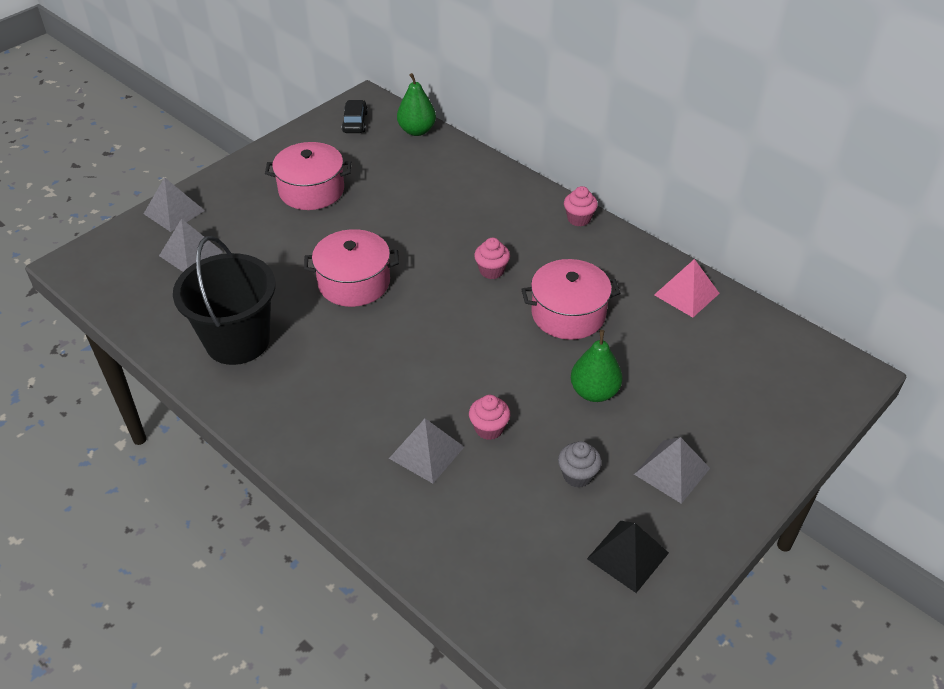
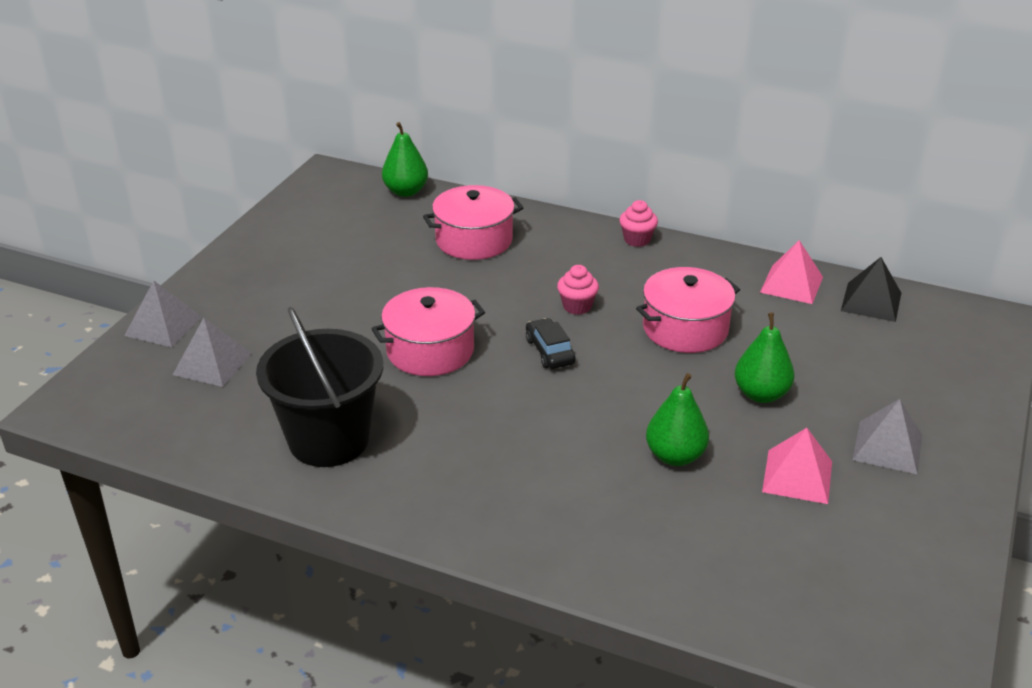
camera: 20 degrees left, 10 degrees down
(311, 190) = (320, 271): pink pot -> pink pot (474, 240)
(355, 122) = (329, 196): black car -> black car (550, 351)
(426, 452) = (622, 496): grey pyramid -> none
(489, 429) = (675, 456): pink cupcake -> green pear
(577, 475) = (797, 476): grey cupcake -> pink pyramid
(627, 555) = (898, 537): black pyramid -> black pyramid (871, 302)

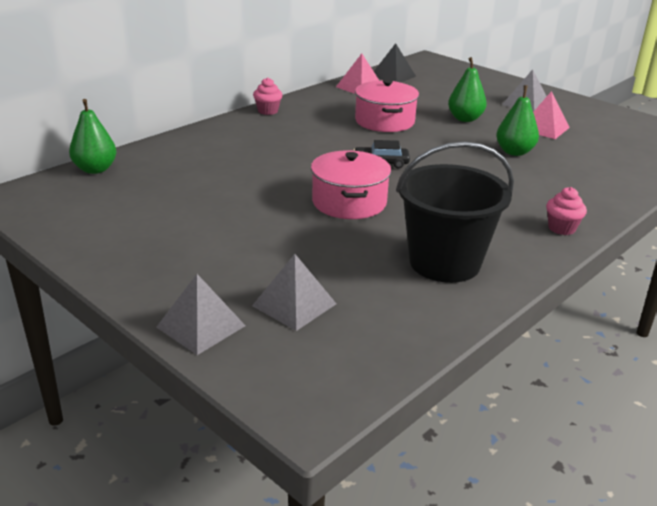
camera: 70 degrees left, 5 degrees down
(474, 240) = (207, 159): pink pot -> none
(577, 306) = (333, 144): pink cupcake -> pink cupcake (561, 228)

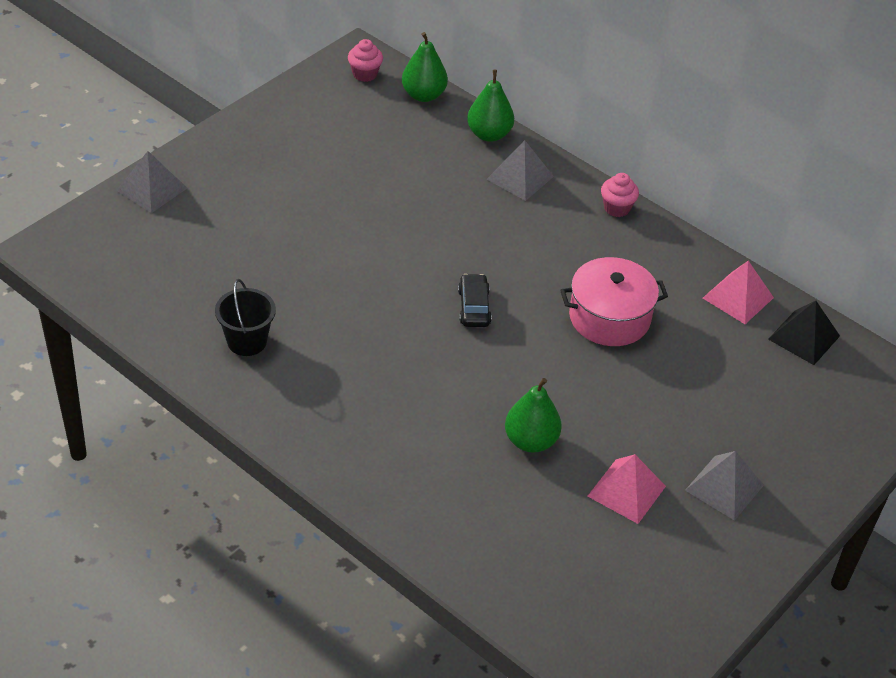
camera: 85 degrees right, 15 degrees up
(294, 304) = (179, 239): grey pyramid -> grey pyramid (520, 177)
(349, 202) = (369, 277): pink pot -> none
(444, 262) = (247, 341): black bucket -> black bucket, size x0.56
(465, 119) = (641, 404): green pear -> green pear (489, 134)
(561, 228) = (321, 448): pink cupcake -> pink cupcake (365, 74)

